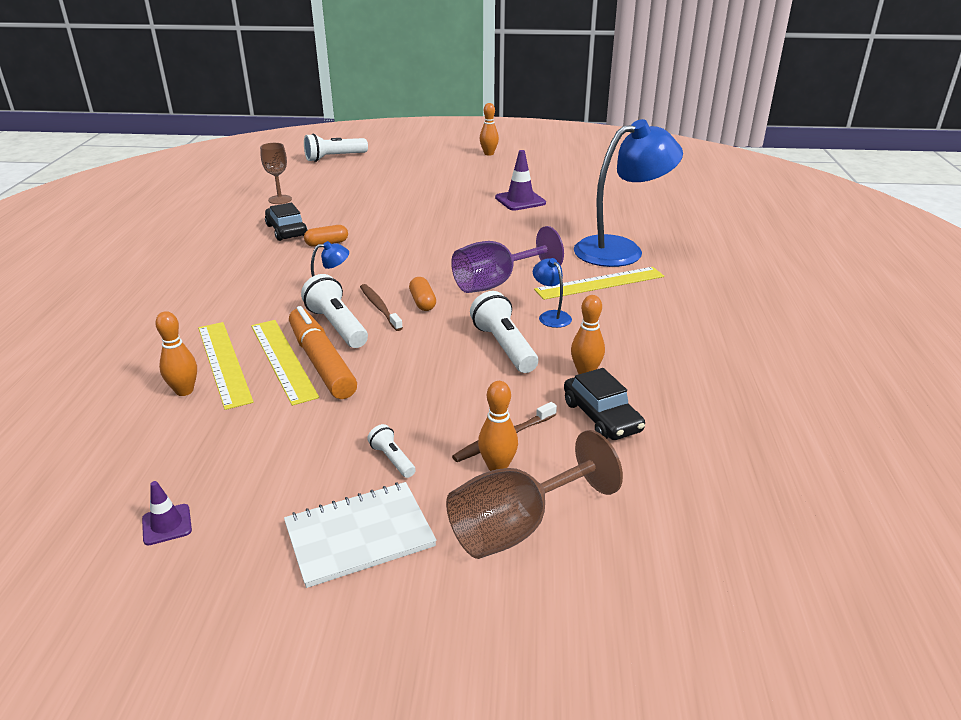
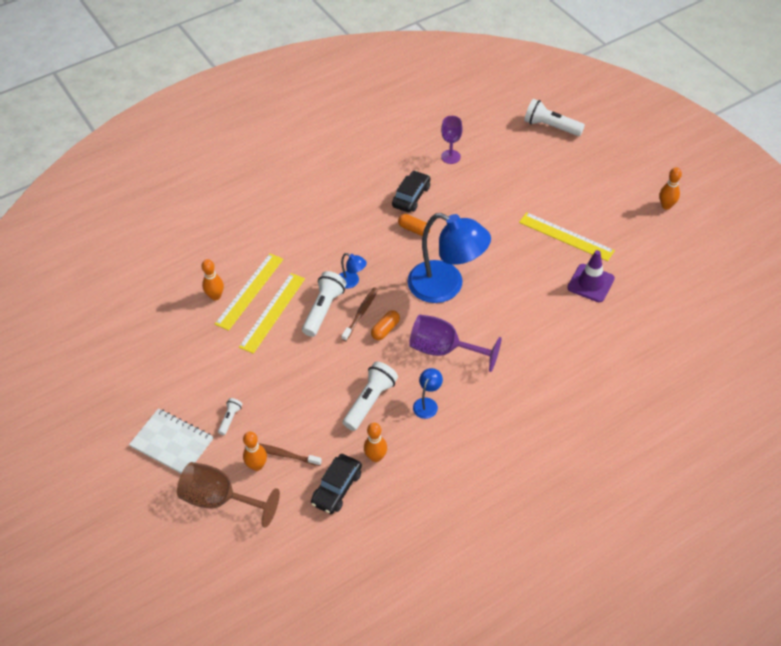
camera: 55 degrees right, 20 degrees up
(167, 525) = (130, 370): purple traffic cone -> none
(280, 199) = (450, 157): brown goblet -> purple goblet
(321, 362) = (284, 330): orange marker -> none
(599, 283) = (497, 405): yellow ruler -> yellow ruler (566, 236)
(620, 249) = (564, 390): blue lamp -> blue lamp (446, 286)

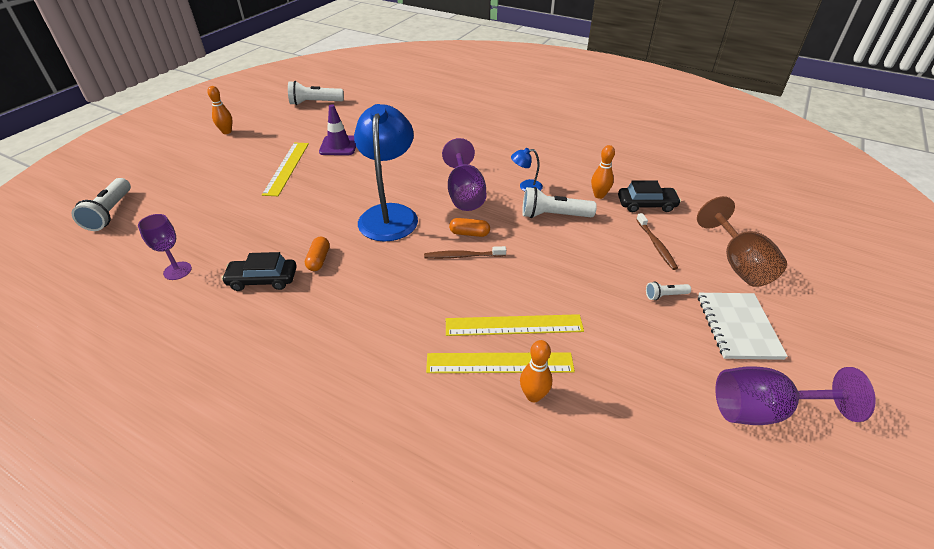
camera: 120 degrees left, 10 degrees down
(115, 403) = (763, 410): none -> purple goblet
(257, 465) = (683, 255): orange bowling pin -> none
(324, 309) = (477, 285): white flashlight -> white flashlight (315, 103)
(352, 282) = (425, 278): blue lamp -> none

